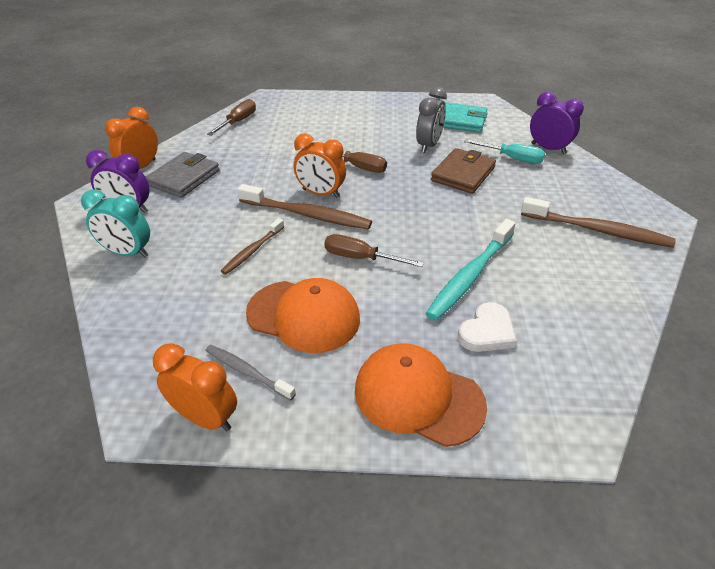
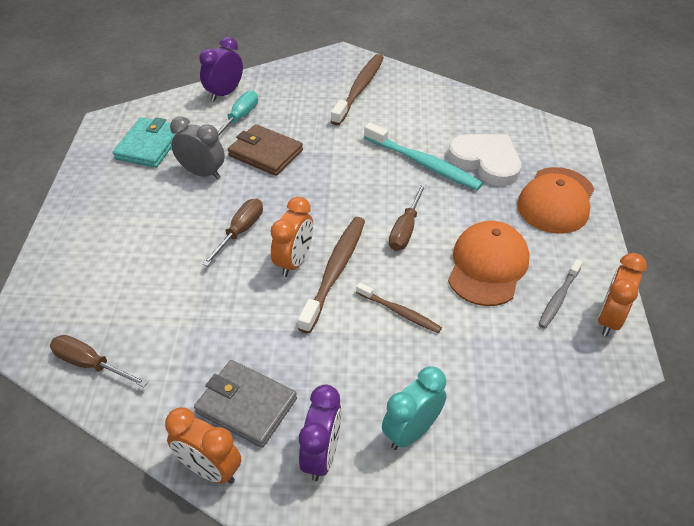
camera: 90 degrees left, 5 degrees up
(128, 253) = (411, 431): turquoise clock -> turquoise clock turned 150 degrees counterclockwise
(487, 332) = (486, 161): white heart -> white heart, size x1.56

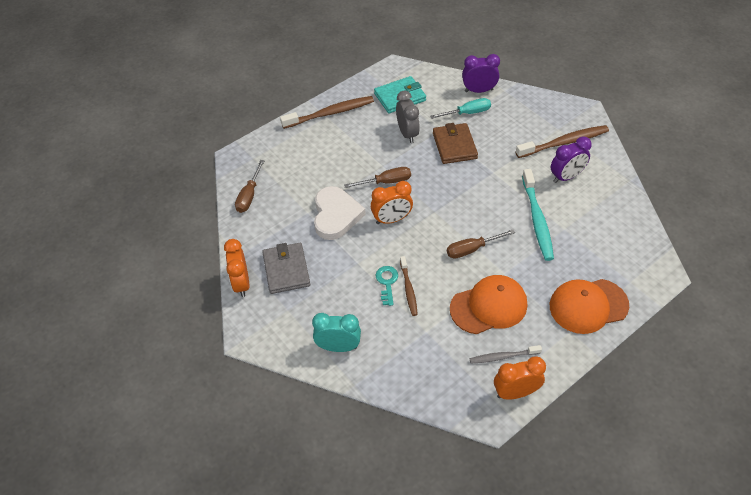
camera: 50 degrees right, 5 degrees up
(90, 364) = (249, 195): brown screwdriver -> brown screwdriver turned 150 degrees counterclockwise
(321, 455) = (289, 320): purple clock -> purple clock (566, 177)
(335, 271) = (405, 241): brown toothbrush -> brown toothbrush (330, 113)
(371, 324) = (387, 282): none -> turquoise key
(486, 161) = (579, 248): white heart -> white heart (336, 215)

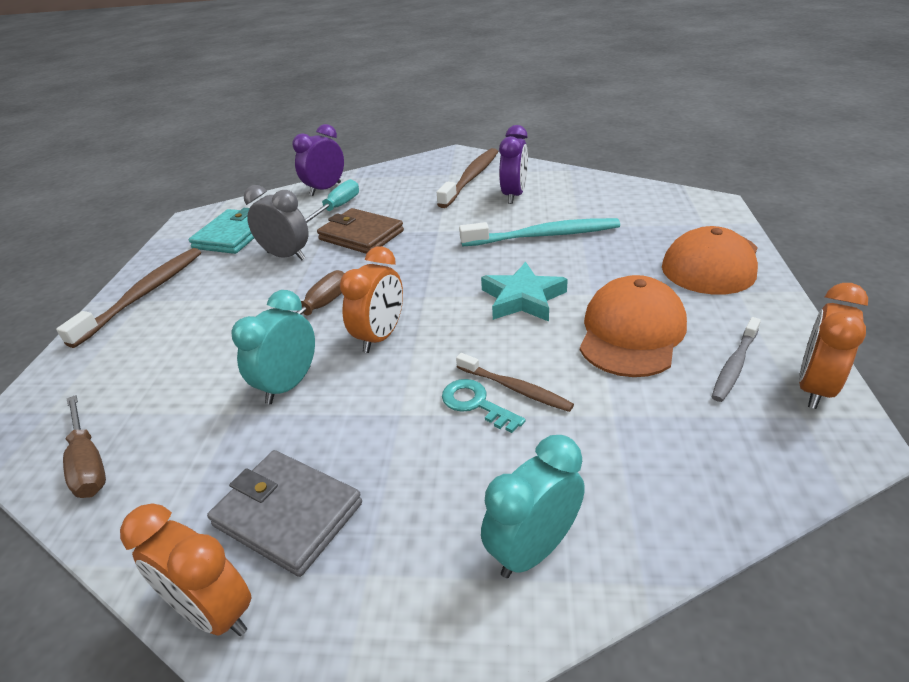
camera: 45 degrees left, 15 degrees down
(336, 215) = (289, 385): white heart -> turquoise clock
(472, 249) = (522, 298): brown screwdriver -> turquoise star
(537, 219) = (544, 236): turquoise toothbrush -> turquoise toothbrush turned 45 degrees counterclockwise

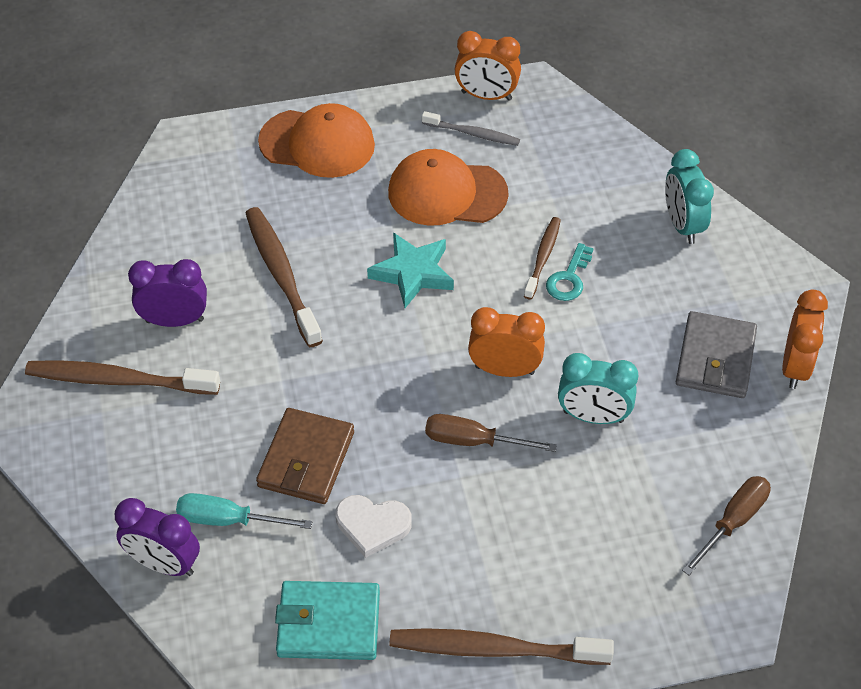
camera: 110 degrees left, 15 degrees up
(286, 256) = (372, 526): grey clock -> white heart
(533, 549) = (682, 225): turquoise clock -> turquoise clock turned 45 degrees clockwise
(544, 236) = (281, 275): turquoise toothbrush -> brown toothbrush

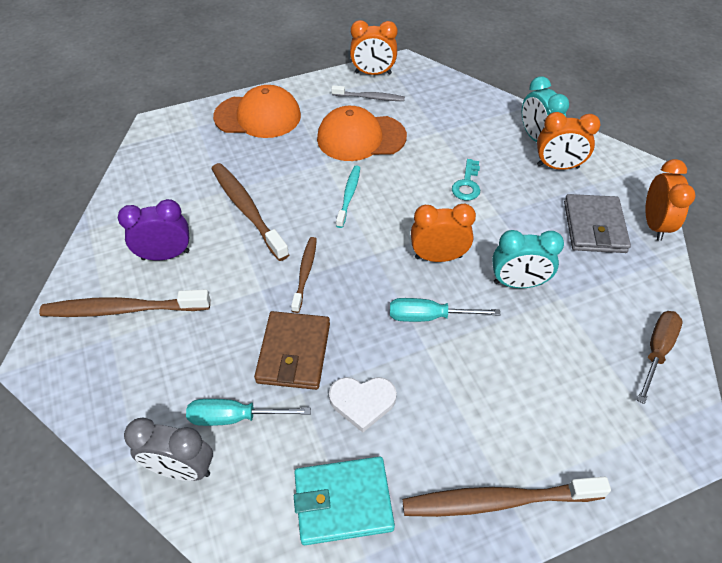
camera: 10 degrees left, 0 degrees up
(164, 564) = (182, 469): purple clock -> grey clock
(413, 273) = (349, 195): turquoise star -> turquoise toothbrush
(473, 441) = (429, 316): brown screwdriver -> turquoise screwdriver
(543, 257) = (443, 172): brown toothbrush -> brown toothbrush (305, 273)
(697, 269) = (557, 166): none -> orange clock

